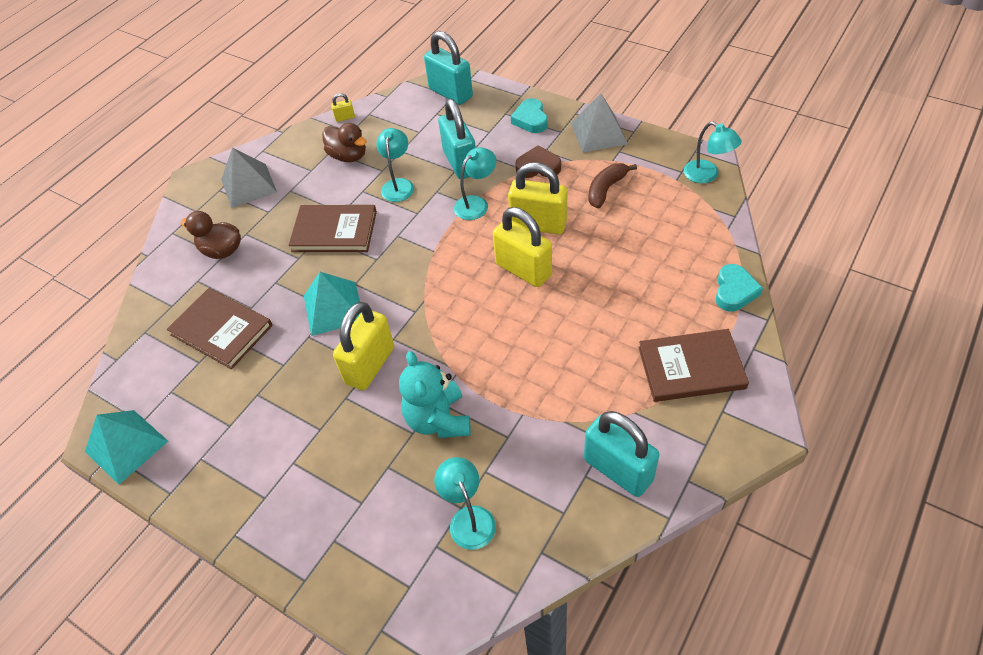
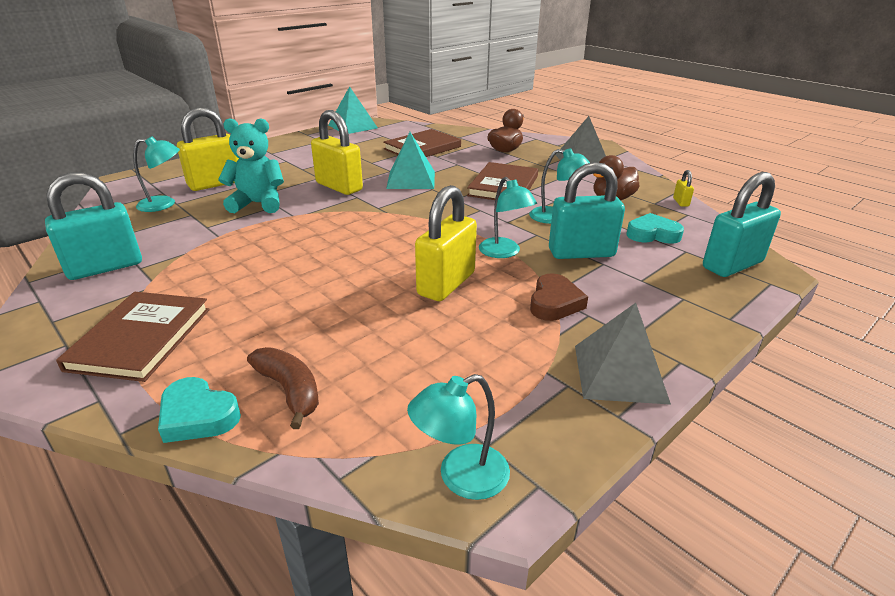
camera: 100 degrees right, 20 degrees down
(523, 270) = (382, 263): yellow padlock -> yellow padlock (215, 184)
(531, 119) = (665, 316): turquoise heart -> turquoise heart (652, 234)
(606, 189) = (482, 349): brown banana -> brown banana (290, 390)

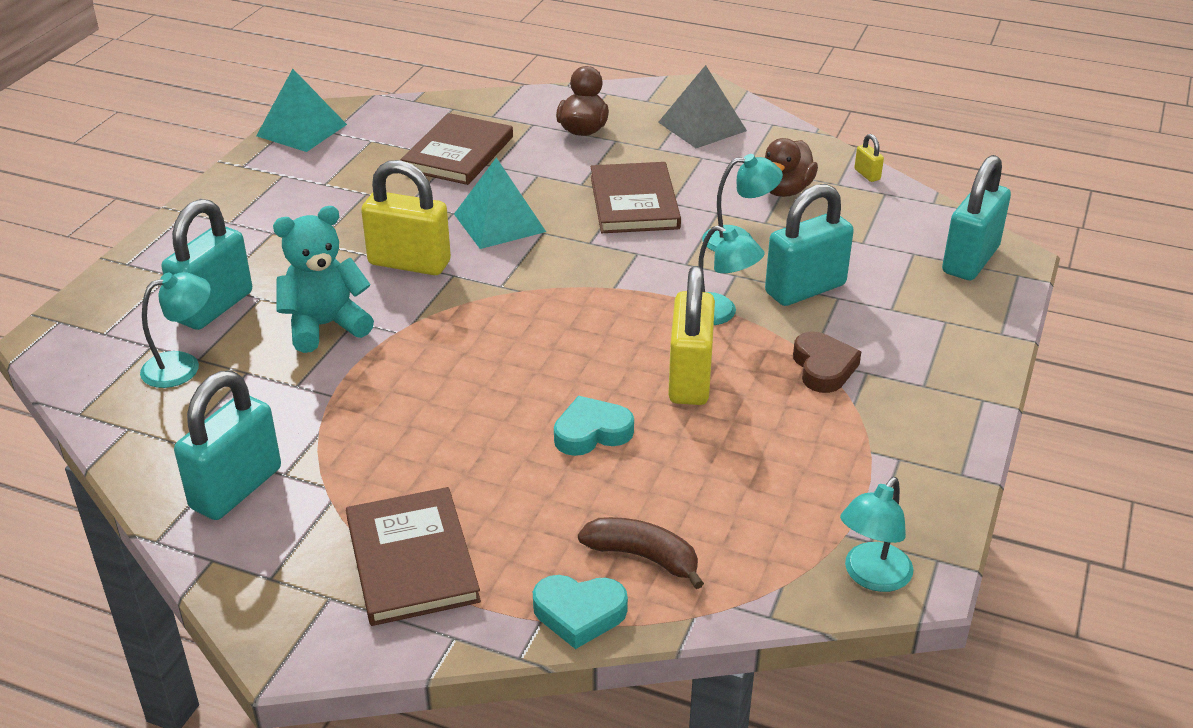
camera: 25 degrees left, 5 degrees up
(215, 184) = (214, 307): yellow padlock -> turquoise padlock
(619, 373) = (937, 430): grey pyramid -> none
(652, 234) = (865, 237): turquoise heart -> turquoise heart (591, 432)

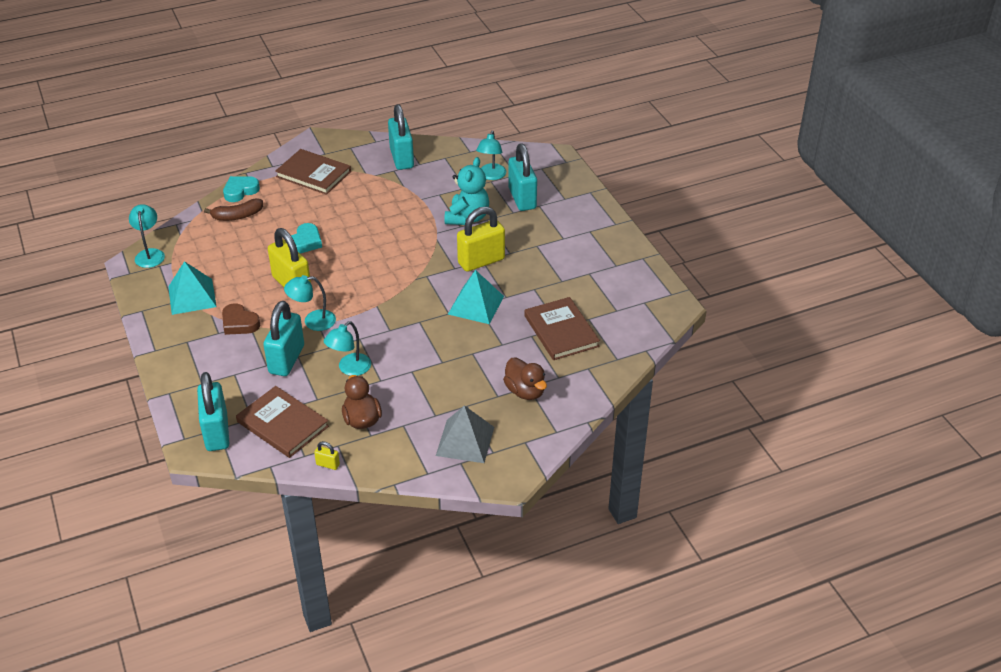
camera: 135 degrees right, 5 degrees up
(301, 130) = (659, 293): turquoise pyramid -> turquoise pyramid (192, 296)
(634, 202) = (430, 358): brown book -> brown book (283, 424)

